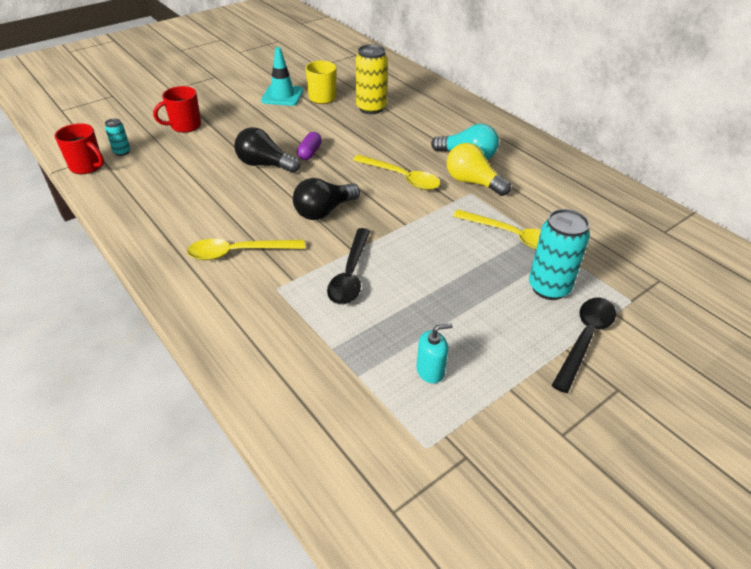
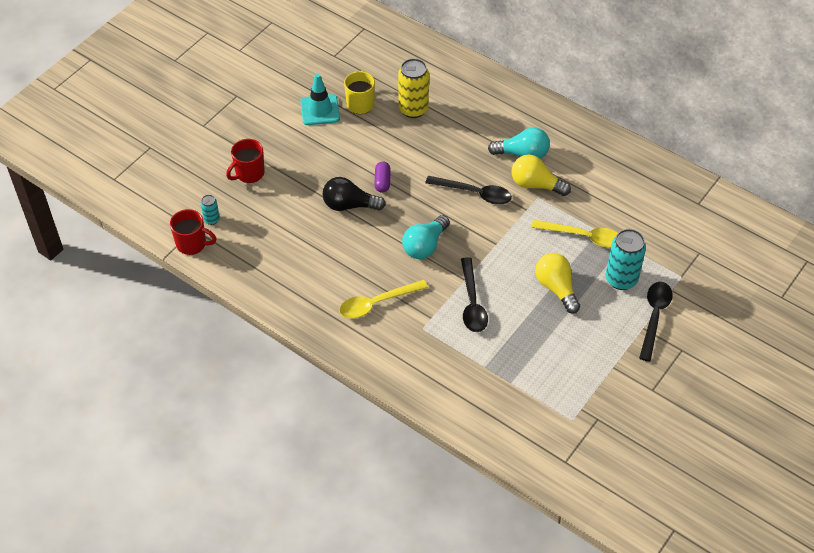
camera: 15 degrees left, 10 degrees up
(324, 211) = (425, 246): black light bulb -> turquoise light bulb
(401, 178) = (474, 193): yellow spoon -> black spoon
(430, 371) = (557, 367): turquoise soap dispenser -> none
(461, 280) = (556, 288): none -> yellow light bulb

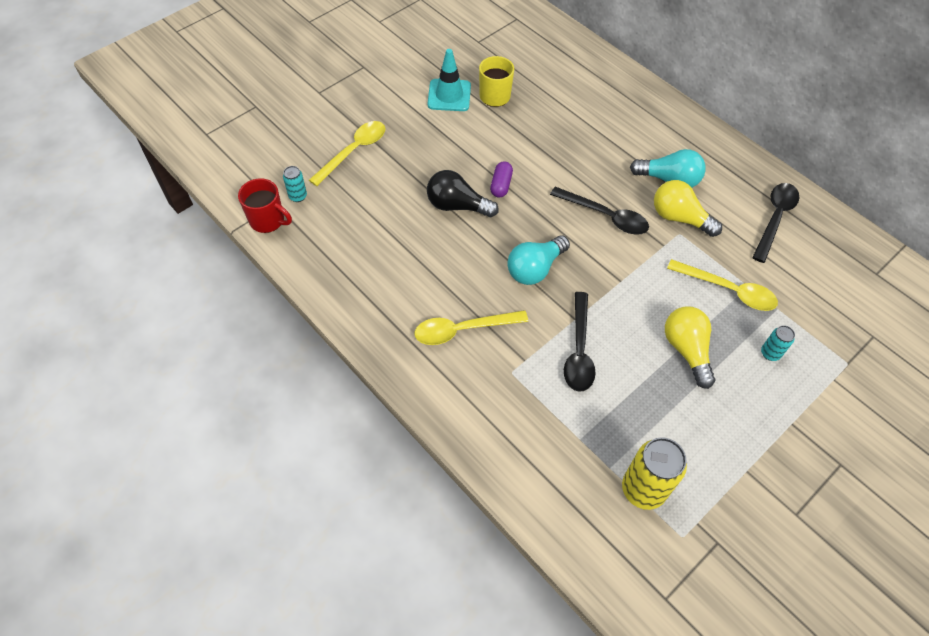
camera: 10 degrees right, 5 degrees up
(249, 173) = (353, 151): red mug -> yellow spoon
(413, 109) = (552, 110): yellow can -> yellow can (643, 489)
(621, 279) = (770, 353): turquoise can -> turquoise can, size x0.50
(654, 317) = (808, 412): black spoon -> black spoon (775, 219)

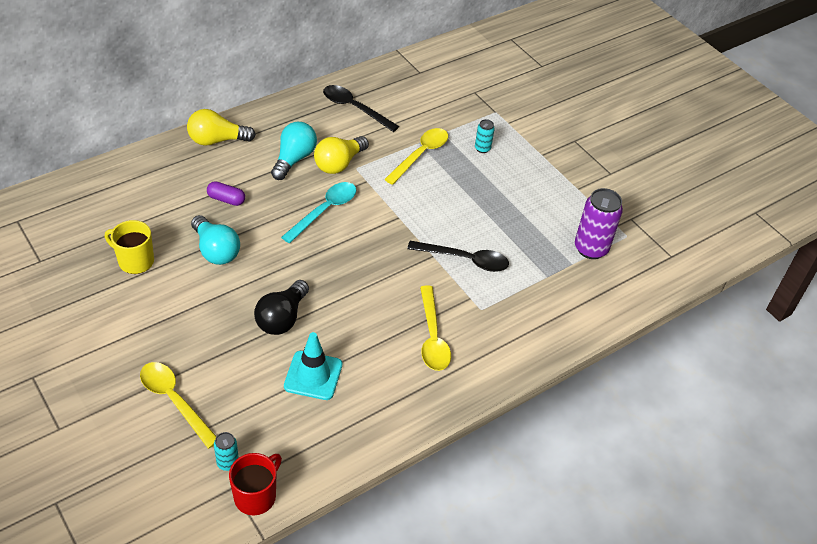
camera: 85 degrees left, 10 degrees down
(449, 95) = (118, 300): turquoise traffic cone -> turquoise traffic cone (313, 375)
(501, 185) = (265, 279): purple capsule -> purple capsule (226, 199)
(535, 269) = (374, 272): turquoise light bulb -> turquoise light bulb (216, 250)
(605, 216) = (324, 211): black spoon -> turquoise spoon
(643, 489) = (591, 248): yellow can -> purple can
(686, 350) = (473, 194): yellow light bulb -> yellow light bulb (217, 140)

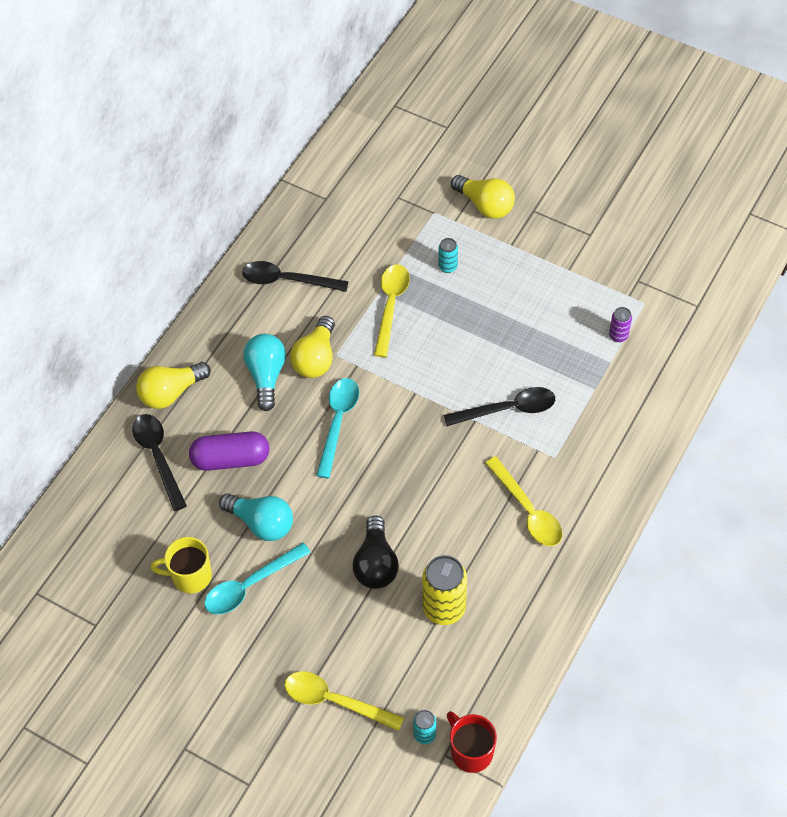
camera: 20 degrees left, 10 degrees up
(174, 288) = (250, 585): none -> turquoise spoon
(175, 175) = (158, 457): none -> black spoon
(226, 199) = (231, 459): purple capsule -> purple capsule, size x1.71
(256, 496) = (471, 751): red mug -> red mug turned 45 degrees counterclockwise
(313, 375) = (444, 608): turquoise traffic cone -> yellow can
(538, 122) = (485, 205): none -> yellow light bulb
(591, 248) = (618, 335): purple can -> purple can, size x0.50

